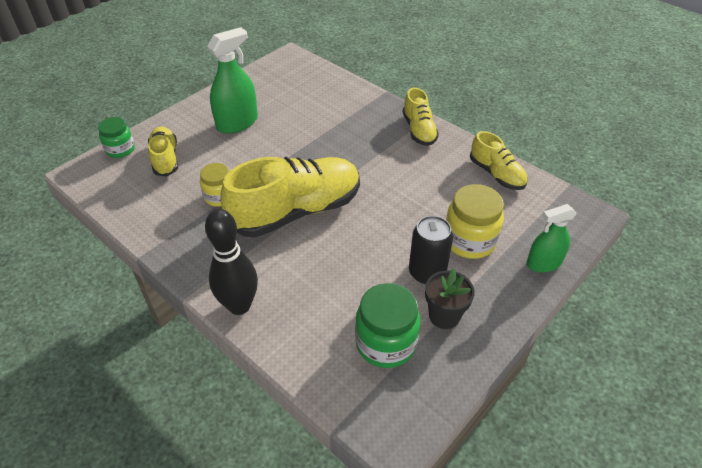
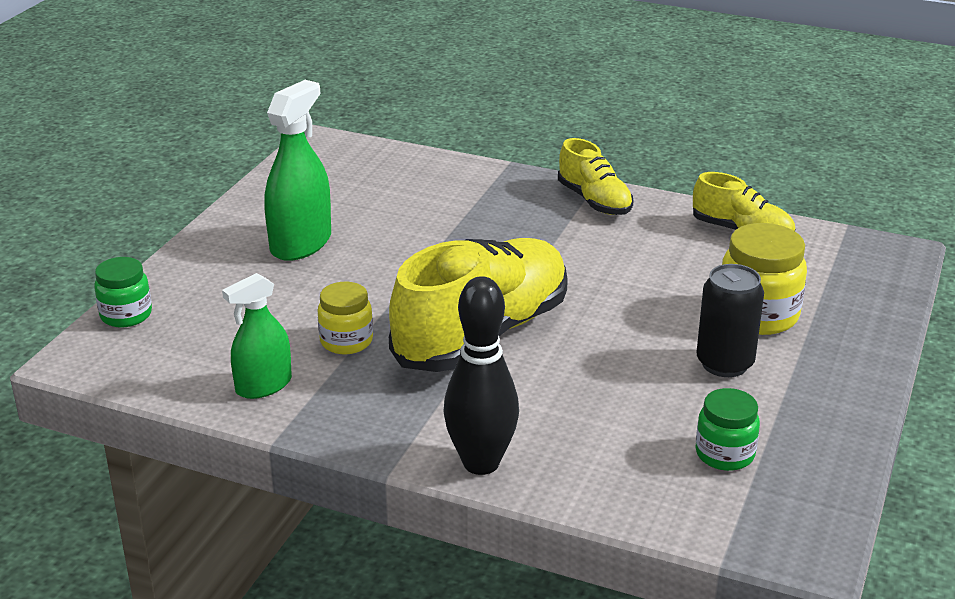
camera: 20 degrees left, 15 degrees down
(165, 159) = (215, 312): yellow shoe -> none
(386, 343) = (724, 454): green jar -> green jar, size x0.64
(444, 316) = (782, 405): black flower pot -> none
(543, 263) = (872, 319): green spray bottle -> green spray bottle (263, 385)

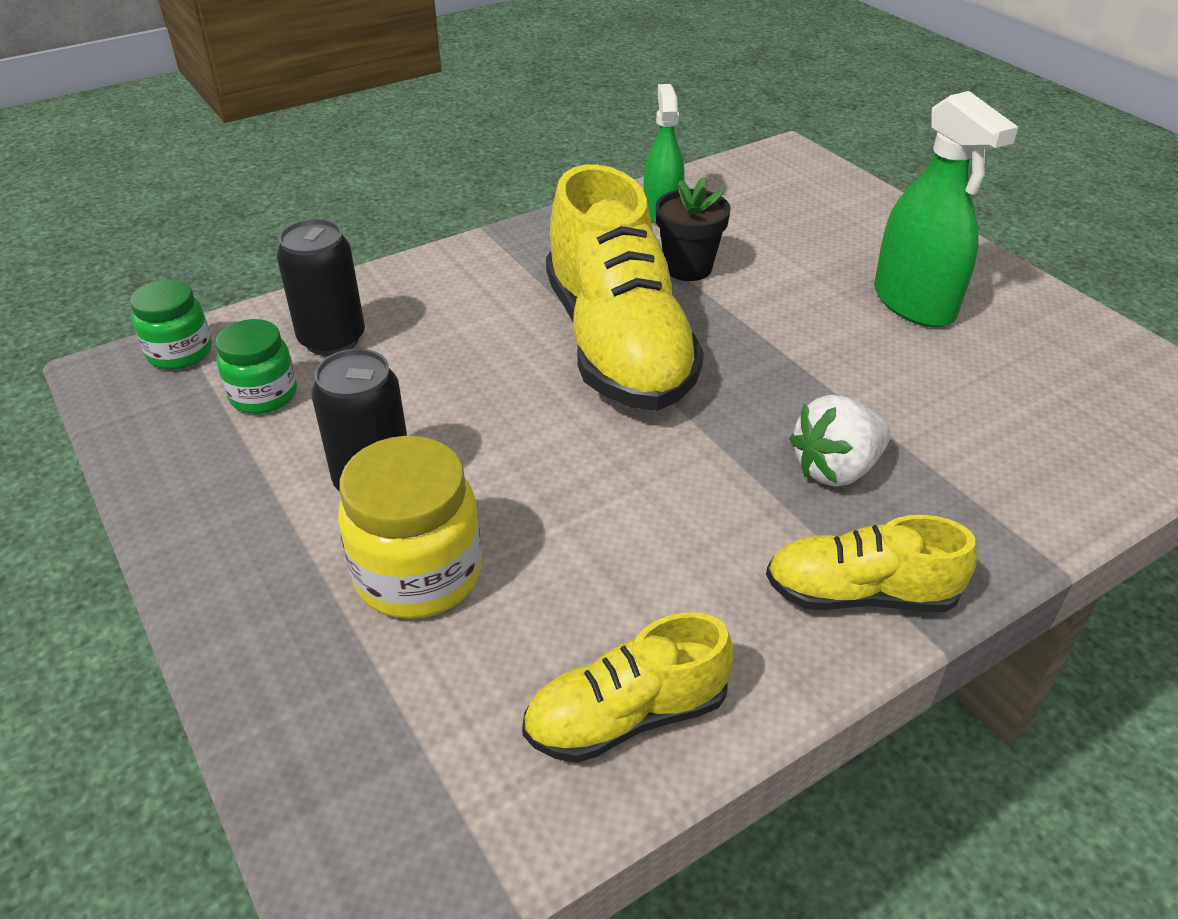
camera: 125 degrees right, 10 degrees up
(126, 315) = (841, 184): green jar -> green jar (180, 353)
(346, 341) = (688, 268): yellow jar -> black flower pot
(481, 463) = (436, 268): black bowling pin -> none
(511, 228) = (835, 469): none -> white strawberry
(632, 461) = (332, 340): none -> black can

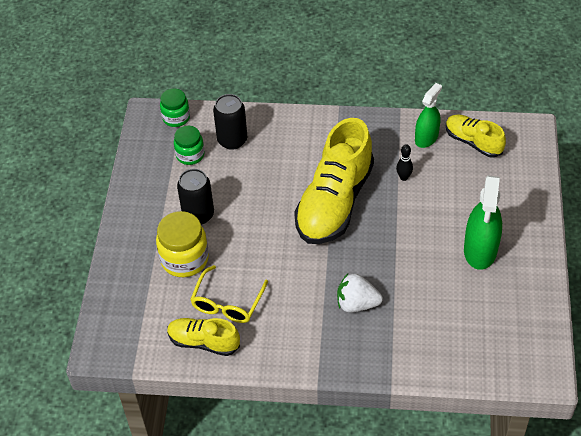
camera: 40 degrees right, 10 degrees up
(596, 605) = (227, 303): none -> yellow glasses
(688, 268) = (403, 177): black flower pot -> black bowling pin
(860, 594) = (312, 351): yellow shoe -> yellow shoe (473, 142)

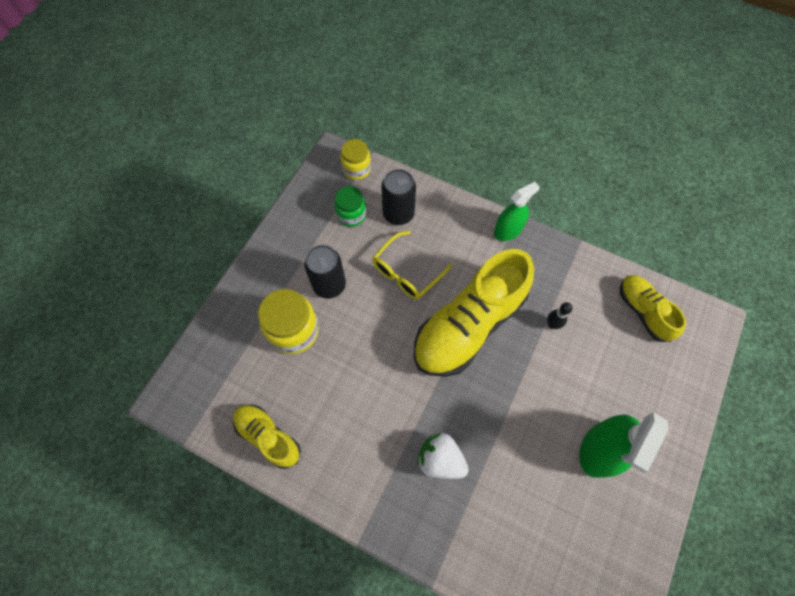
camera: 20 degrees right, 15 degrees up
(176, 118) = (356, 169): green jar -> yellow jar
(227, 303) = (311, 400): yellow glasses -> yellow glasses (406, 272)
(426, 138) = (595, 287): green spray bottle -> green spray bottle (508, 230)

